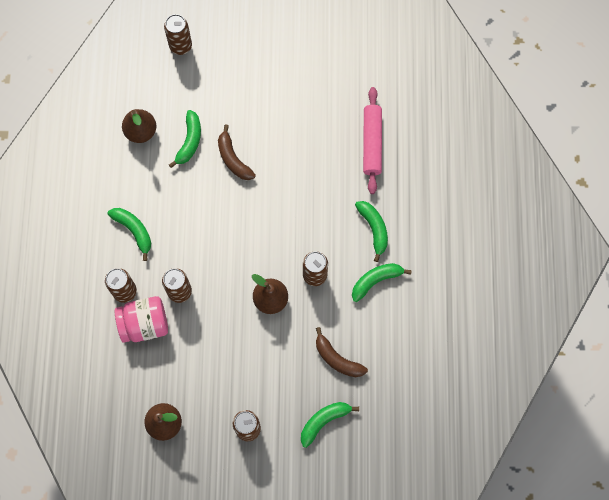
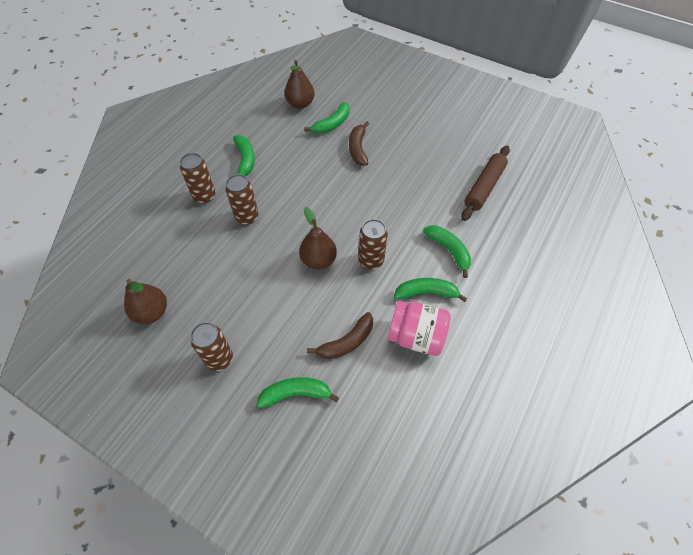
camera: 30 degrees right, 15 degrees down
(144, 324) = (200, 226): pink jar -> pink jar (416, 336)
(180, 46) = (367, 69): brown can -> none
(337, 359) = (346, 342): brown banana -> brown banana turned 105 degrees counterclockwise
(371, 143) = (484, 187): pink rolling pin -> brown rolling pin
(374, 229) = (449, 250): green banana -> green banana turned 45 degrees counterclockwise

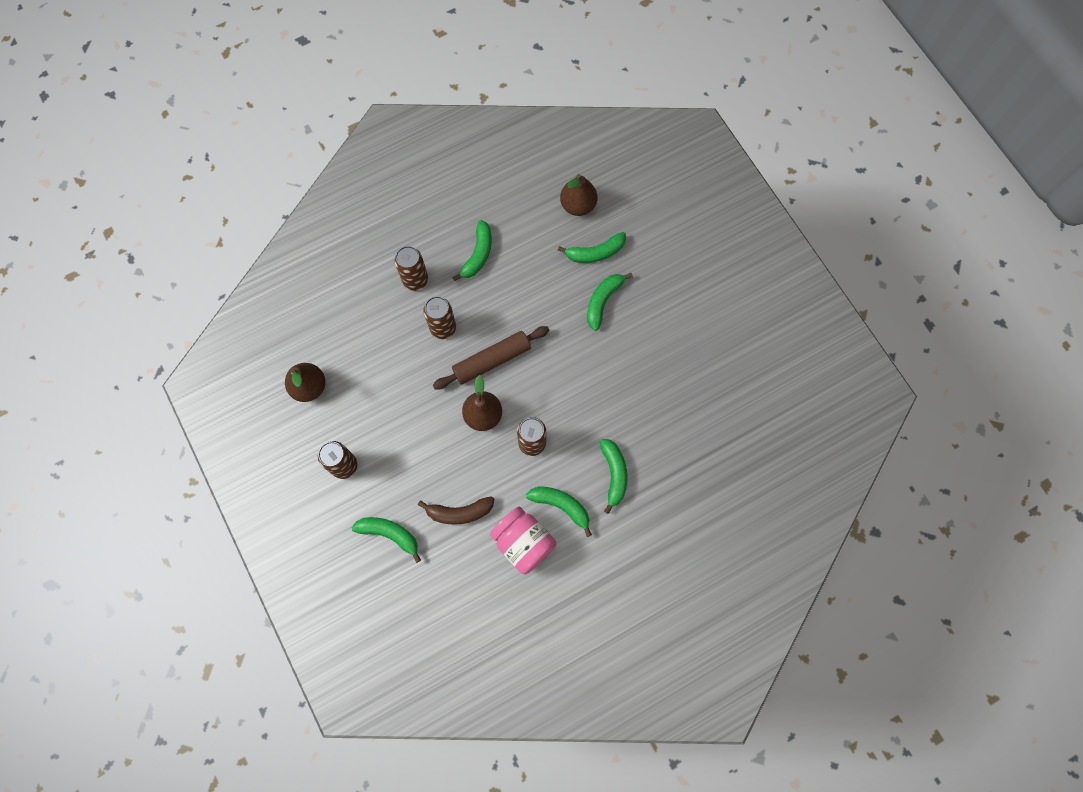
camera: 30 degrees right, 15 degrees up
(358, 148) = (603, 301): brown banana -> green banana
(484, 187) = (703, 422): brown rolling pin -> brown rolling pin (492, 360)

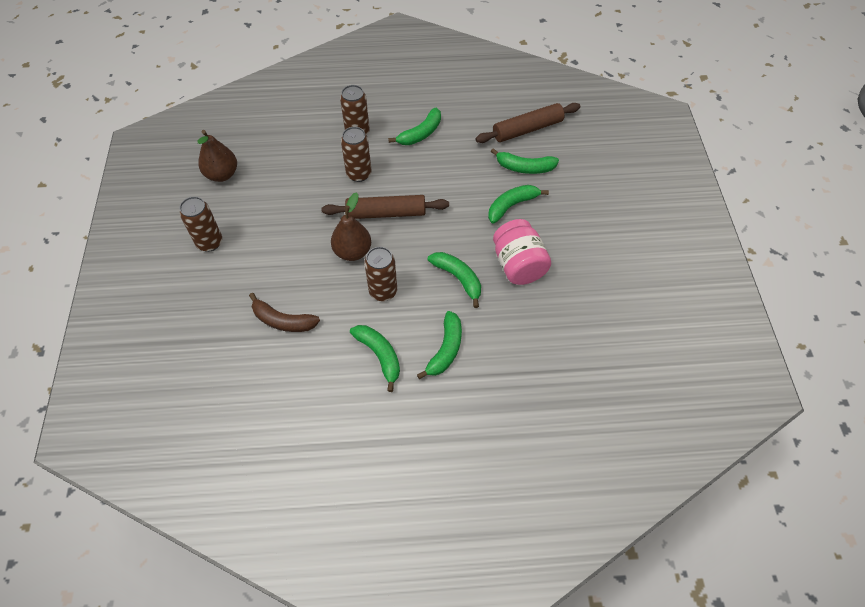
camera: 25 degrees right, 15 degrees down
(390, 534) = (211, 312): green banana -> green banana (458, 278)
(523, 543) = (325, 372): pink jar -> pink jar (518, 265)
(578, 205) = (527, 129): brown pear -> brown rolling pin

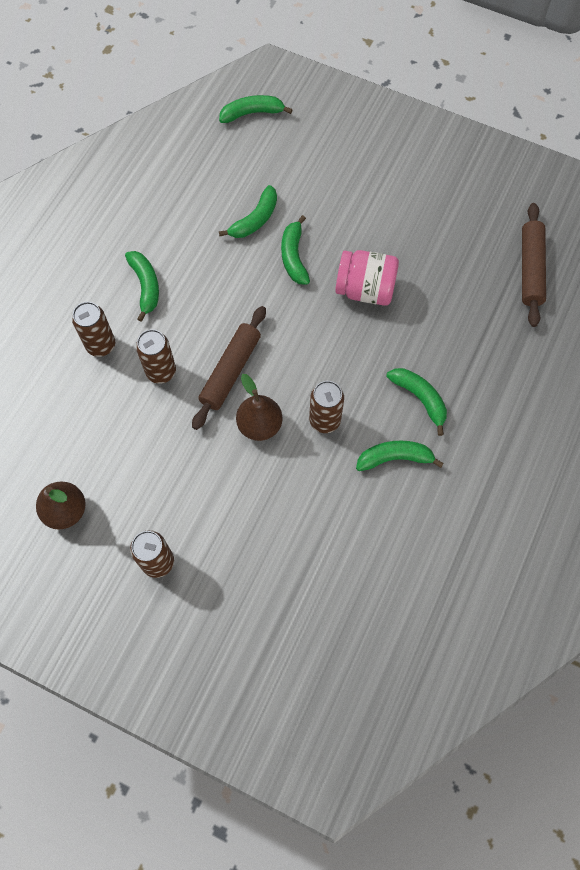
camera: 60 degrees left, 10 degrees up
(283, 321) = (304, 528): brown banana -> none
(458, 278) = (349, 347): green banana -> green banana (252, 113)
(527, 129) = (208, 189): brown rolling pin -> brown rolling pin (530, 269)

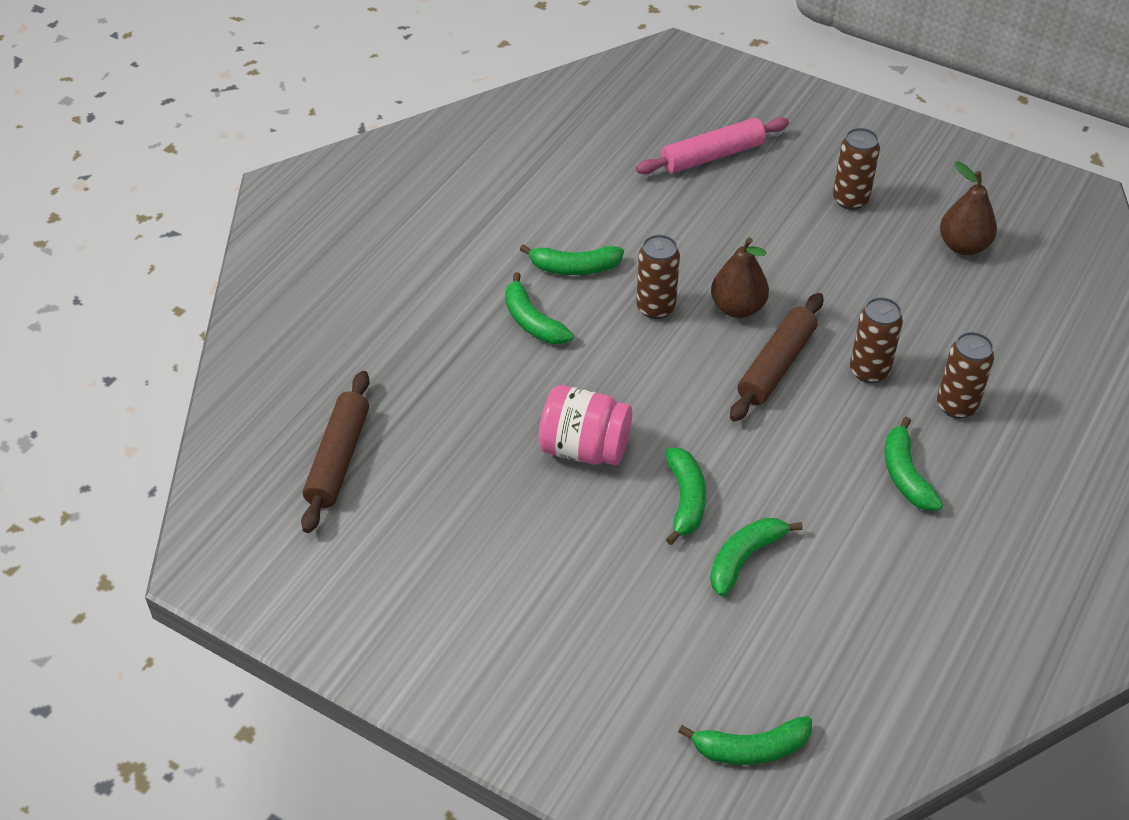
camera: 175 degrees left, 20 degrees down
(284, 613) = (712, 156): none -> pink rolling pin

